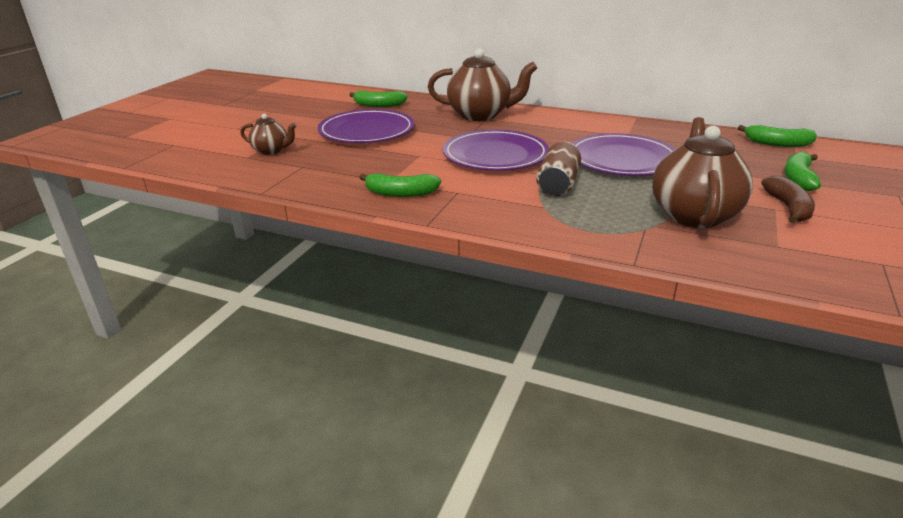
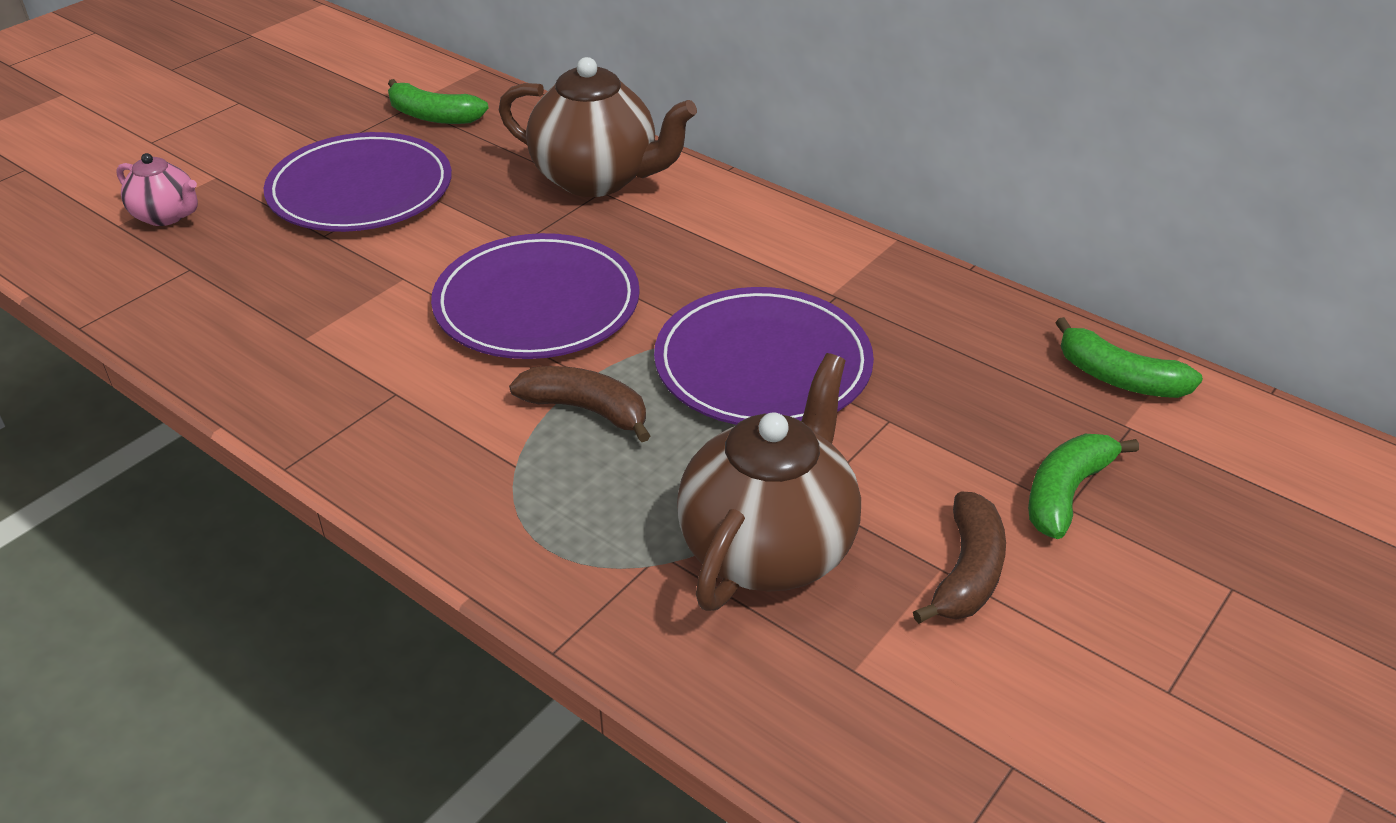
camera: 15 degrees right, 10 degrees up
(271, 151) = (167, 216): brown teapot -> pink teapot
(400, 193) = (300, 375): green banana -> none
(558, 184) = (586, 410): brown can -> brown banana

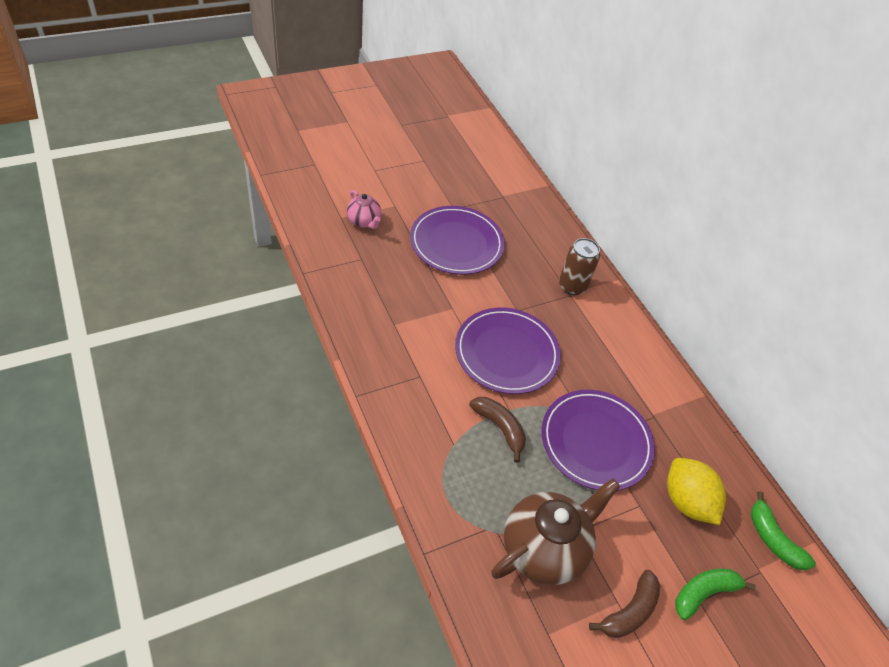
camera: 20 degrees right, 10 degrees up
(433, 116) = (511, 209): green banana -> none
(597, 179) = (572, 286): brown teapot -> brown can
(958, 384) = (686, 501): none -> yellow lemon

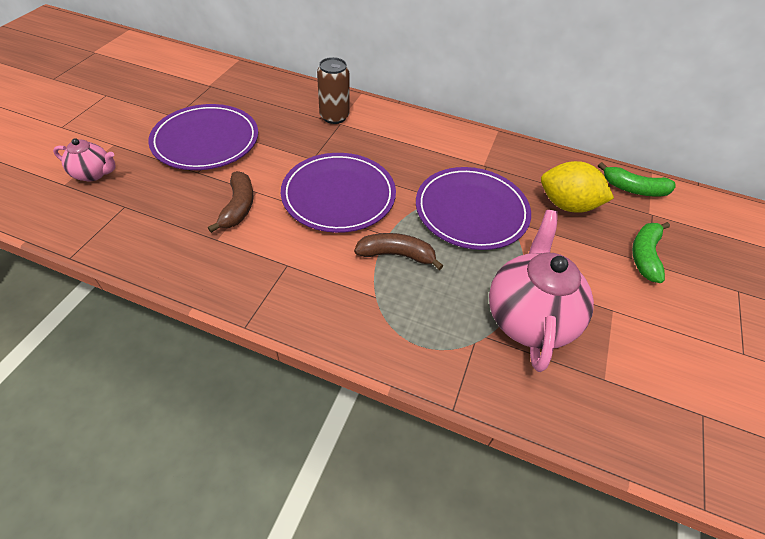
camera: 40 degrees left, 0 degrees up
(544, 549) = (528, 318): brown teapot -> pink teapot
(629, 611) = (626, 309): brown banana -> brown banana (238, 207)

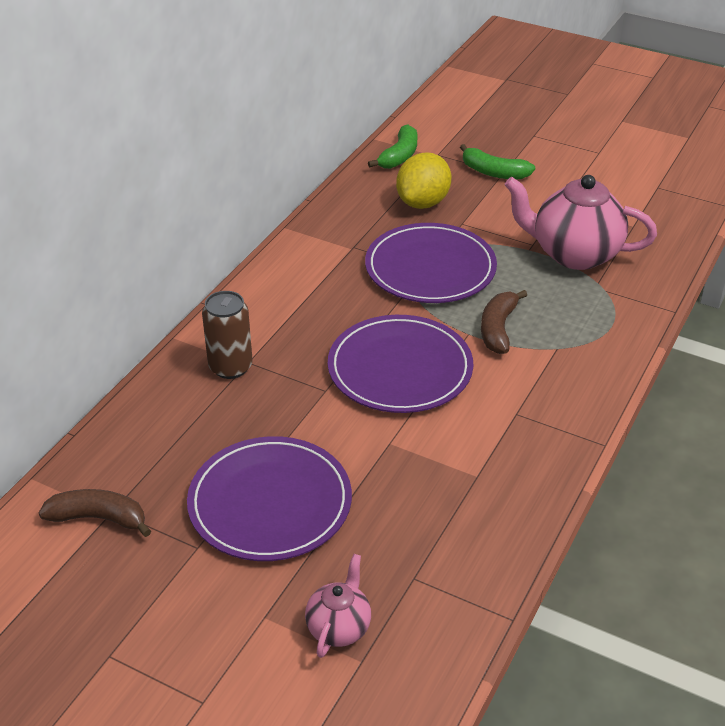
camera: 80 degrees left, 10 degrees down
(238, 207) = (419, 459): brown banana -> brown banana (98, 518)

